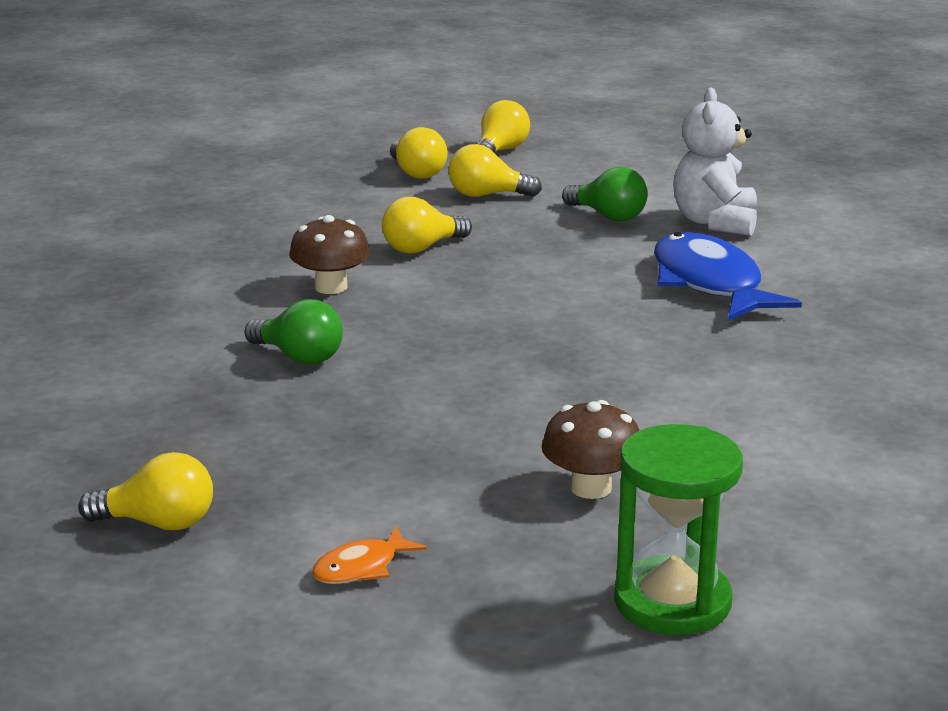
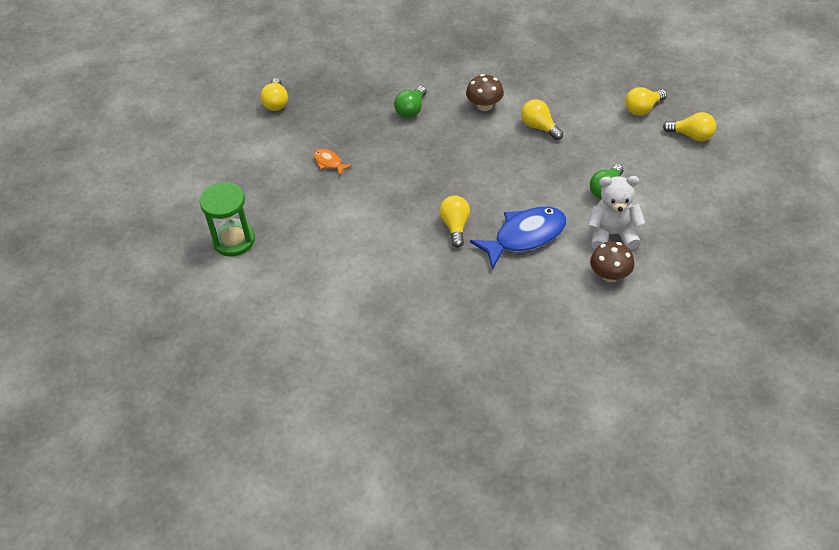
camera: 85 degrees right, 25 degrees up
(361, 567) = (251, 157): orange fish -> orange fish (329, 162)
(487, 195) = (620, 140): yellow light bulb -> yellow light bulb (455, 226)
(591, 488) = (312, 211): brown mushroom -> brown mushroom (610, 275)

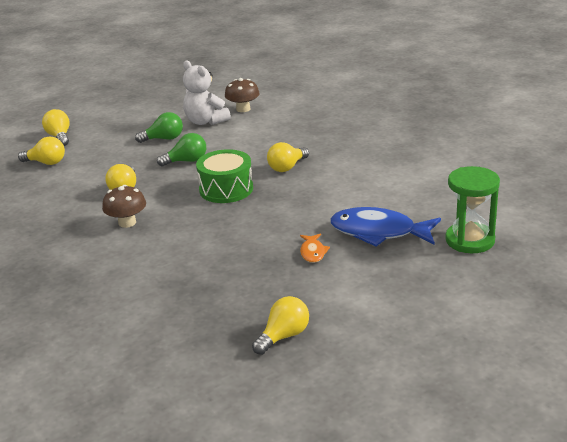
camera: 135 degrees left, 20 degrees down
(411, 110) = (182, 253): green light bulb -> green light bulb (186, 161)
(466, 174) = (226, 189): none -> green drum
(525, 236) = (255, 143): blue fish -> blue fish (379, 232)

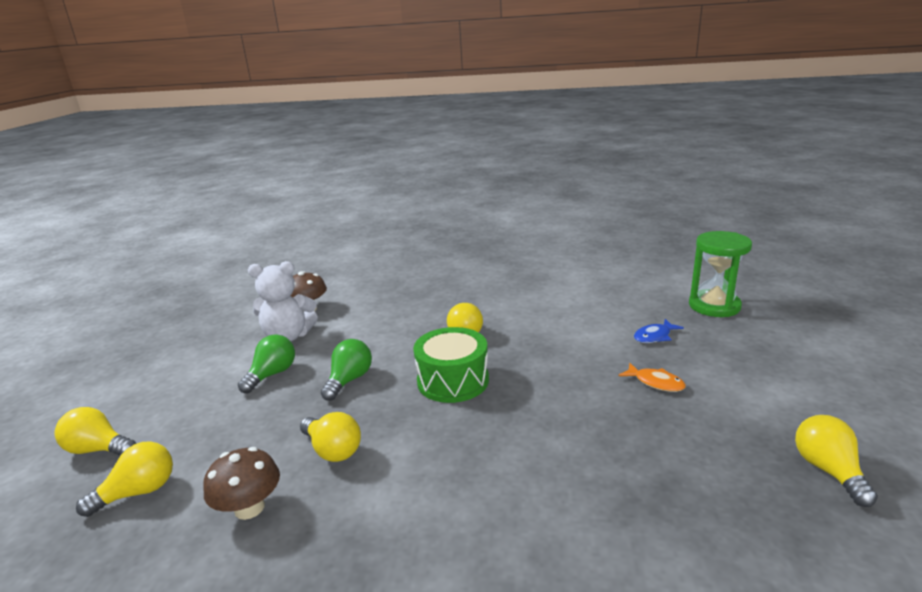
camera: 50 degrees left, 5 degrees down
(127, 222) = (422, 484): brown mushroom -> brown mushroom (249, 508)
(379, 232) = (654, 336): blue fish -> blue fish, size x0.46

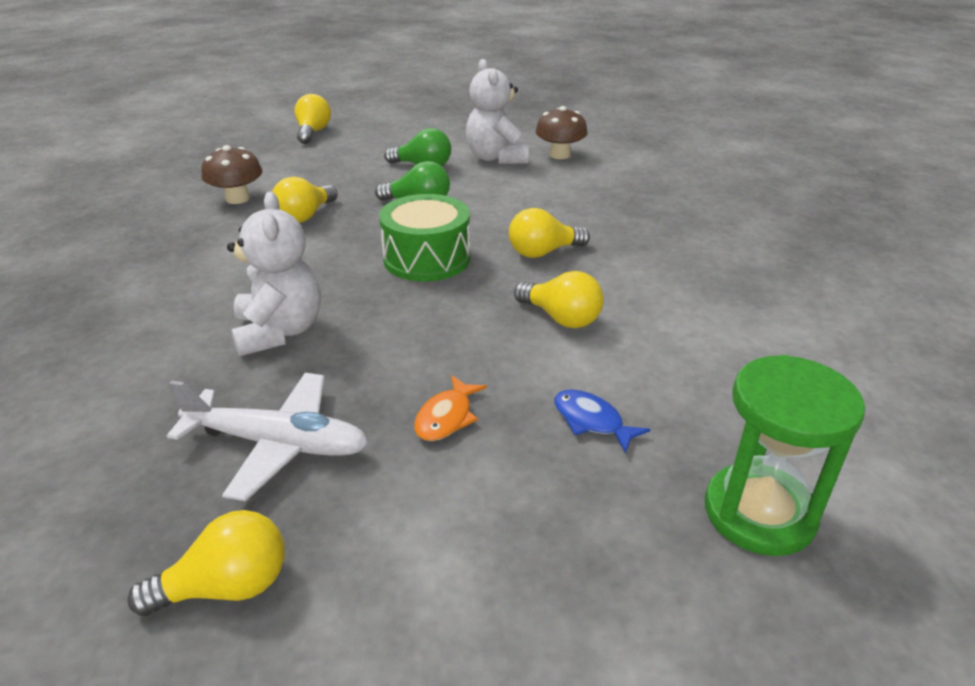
camera: 75 degrees right, 10 degrees up
(139, 492) = (262, 158): yellow light bulb -> yellow light bulb (561, 318)
(548, 460) = (279, 331): none -> white teddy bear
(692, 455) = (277, 444): none -> white plane

